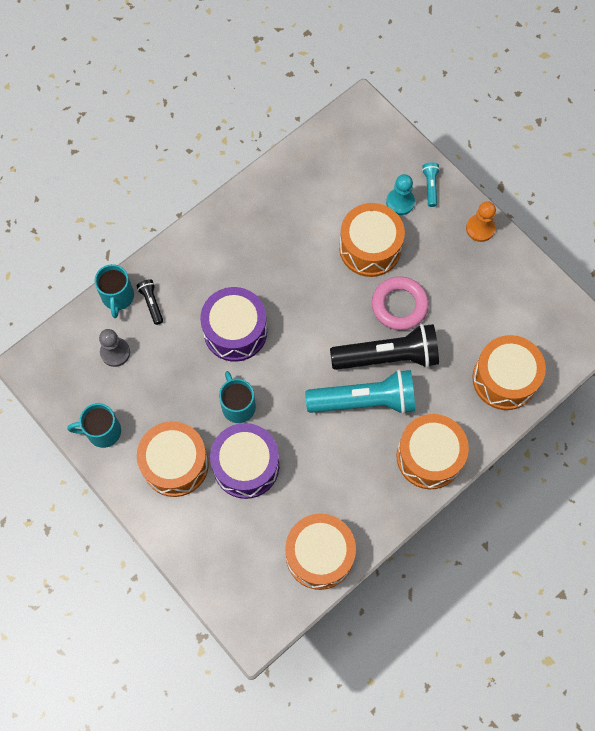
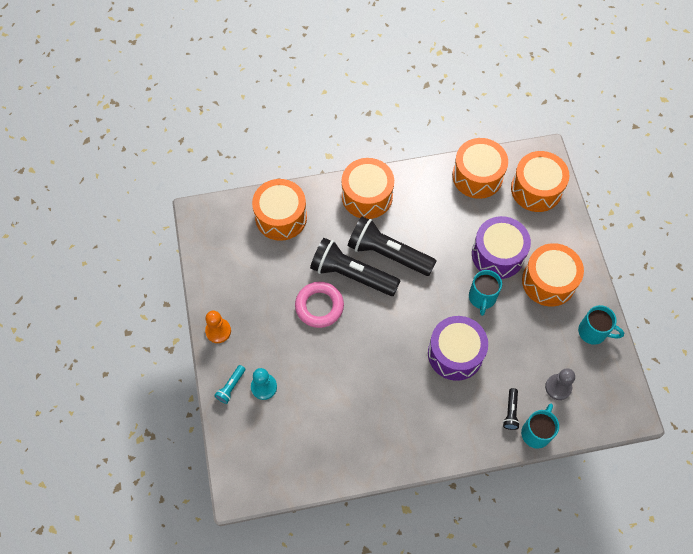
camera: 150 degrees left, 5 degrees down
(364, 400) = (388, 254): turquoise flashlight -> black flashlight
(370, 248) = (312, 362): orange drum -> orange drum (536, 189)

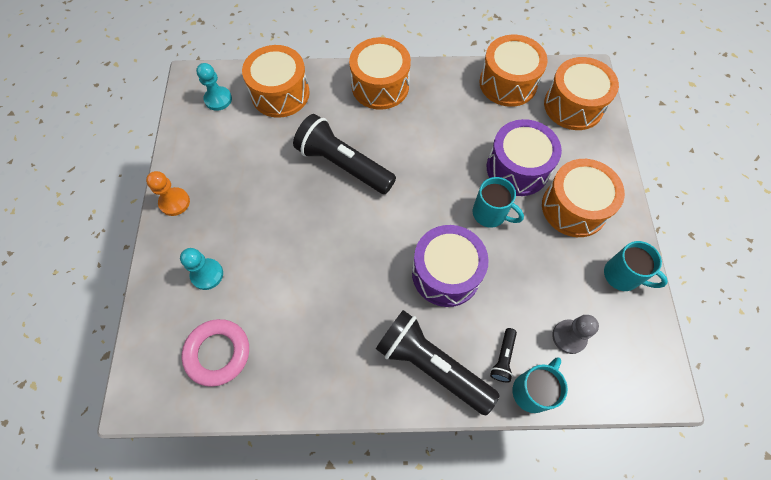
camera: 10 degrees right, 0 degrees up
(227, 231) = (218, 99): none -> turquoise pawn
(231, 387) = (169, 268): turquoise flashlight -> none
(319, 306) = (297, 193): pink ring -> pink ring (218, 353)
(388, 254) = (390, 149): black flashlight -> black flashlight (432, 365)
(482, 298) = (490, 214): turquoise mug -> turquoise mug turned 75 degrees counterclockwise

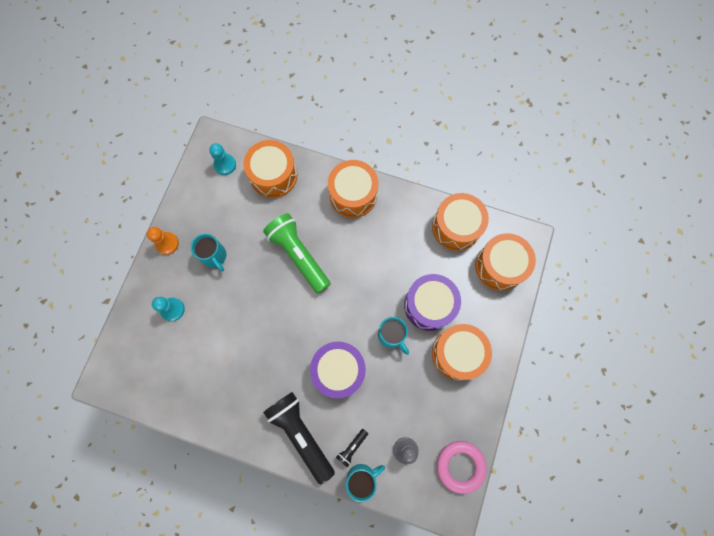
camera: 20 degrees right, 10 degrees up
(218, 353) = (162, 370): pink ring -> pink ring (460, 466)
(343, 165) = (298, 255): black flashlight -> green flashlight
(622, 275) = (467, 420): turquoise mug -> turquoise mug (214, 256)

